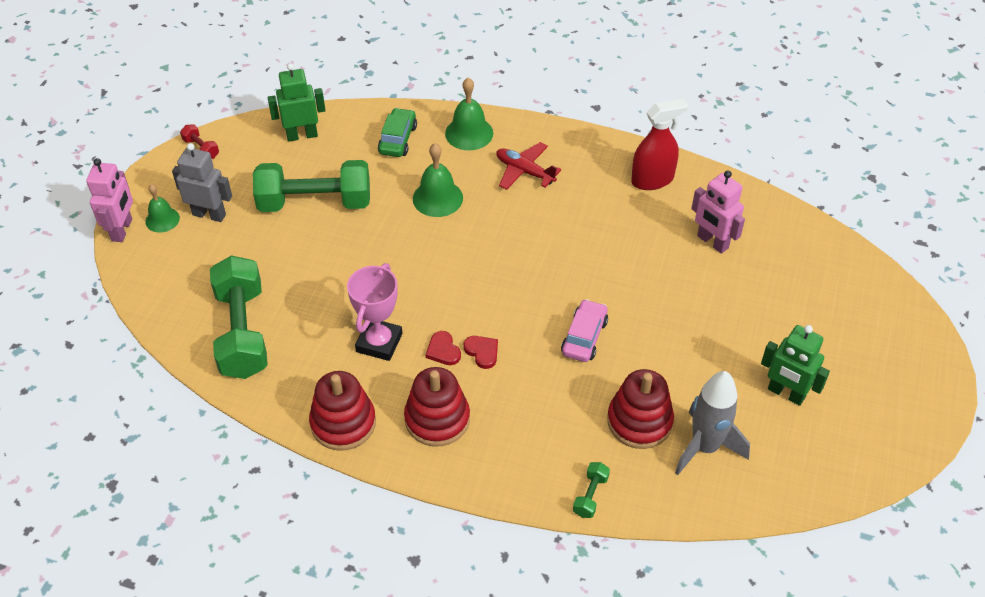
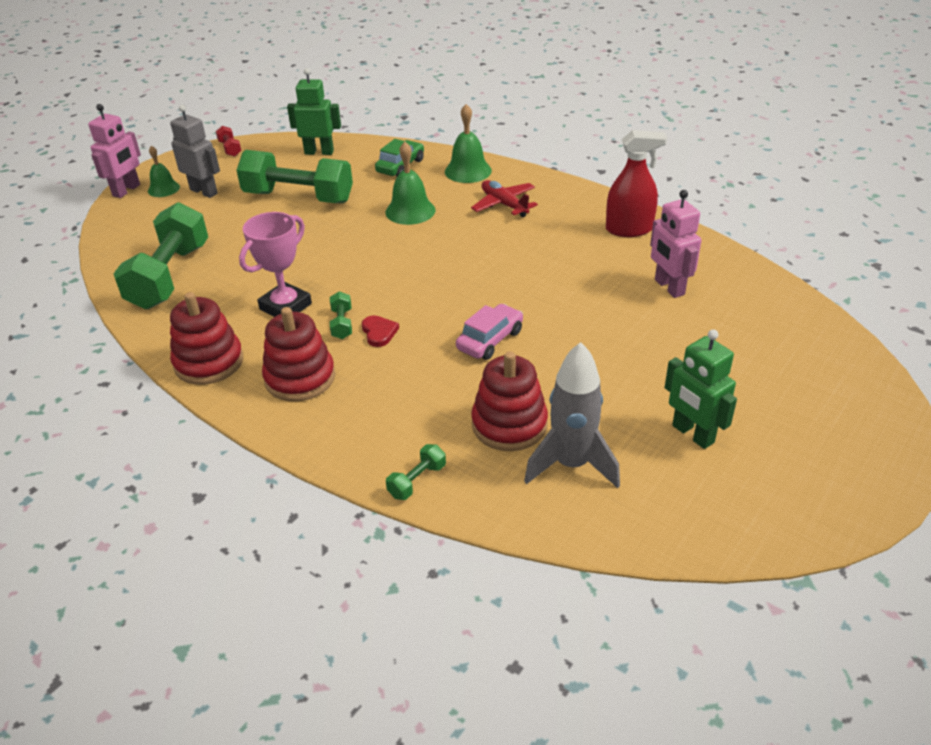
camera: 20 degrees right, 10 degrees down
(443, 350) = (342, 324): red heart -> green dumbbell

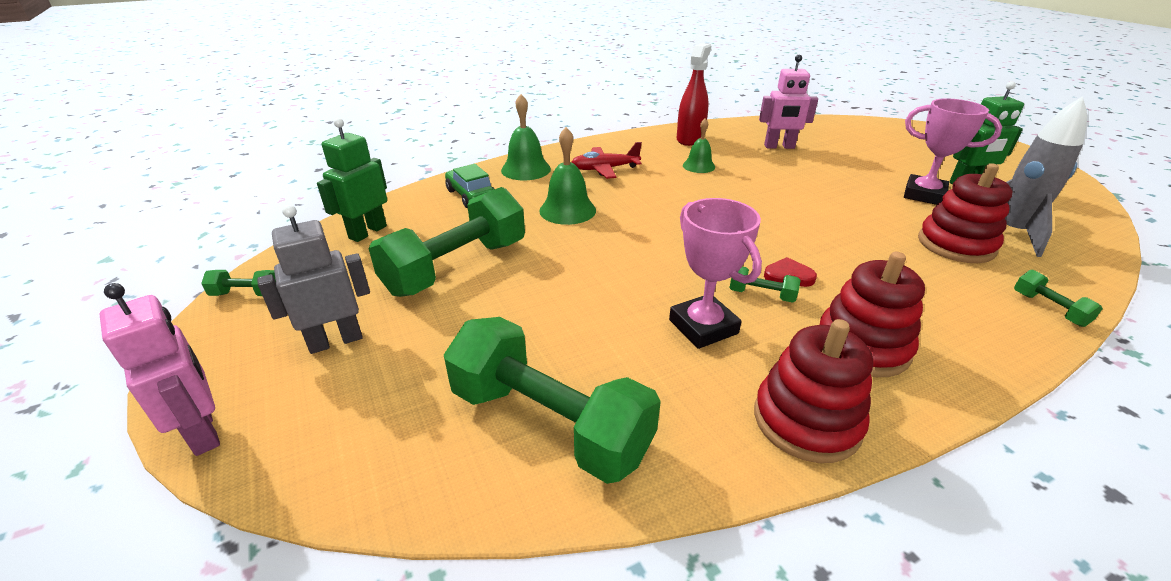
camera: 65 degrees left, 5 degrees down
(163, 189) = (266, 383): green bell -> green bell (698, 166)
(230, 149) = (246, 294): red dumbbell -> green dumbbell
(490, 340) = (824, 224): pink car -> none
(623, 400) = (924, 195): none -> pink trophy

